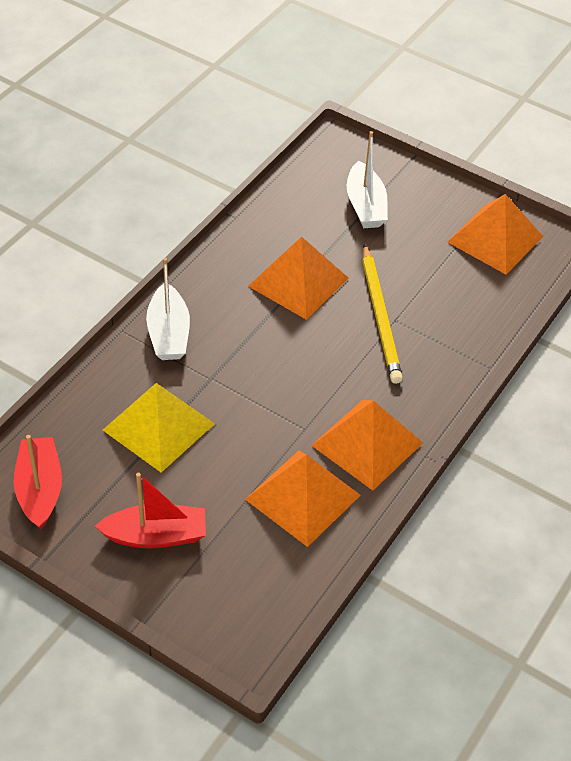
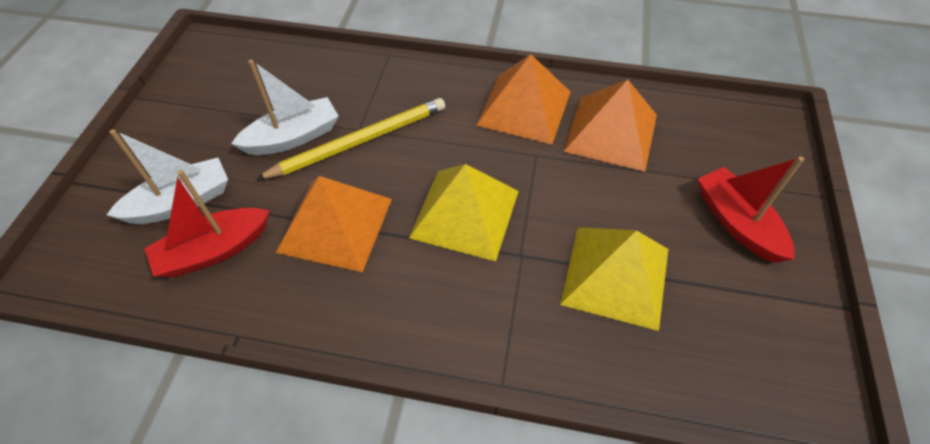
camera: 110 degrees left, 5 degrees up
(40, 489) = (777, 356): red boat -> red boat (214, 250)
(168, 333) = (479, 325): white boat -> white boat (293, 137)
(267, 358) = (465, 213): none -> yellow pyramid
(495, 239) = (211, 86): orange pyramid -> none

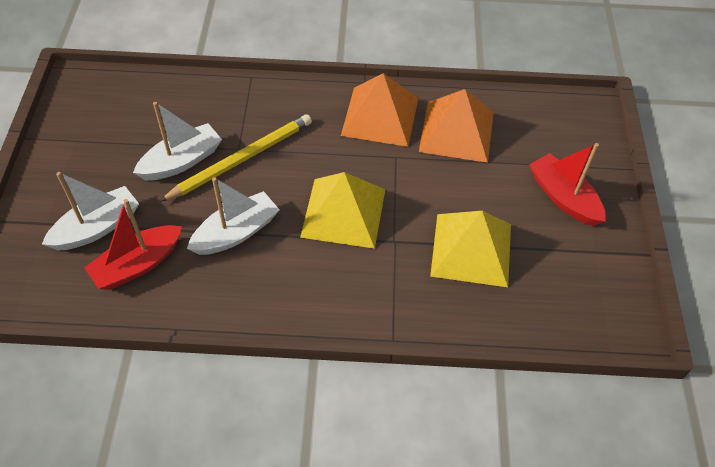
camera: 10 degrees left, 0 degrees up
(335, 224) = (236, 233): orange pyramid -> white boat

